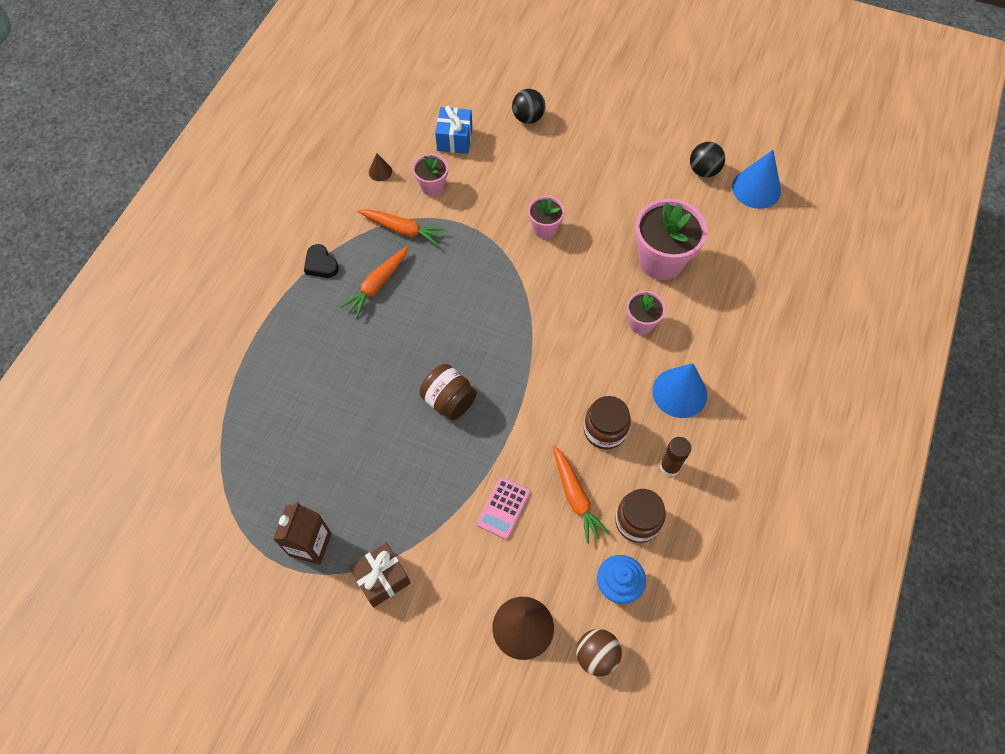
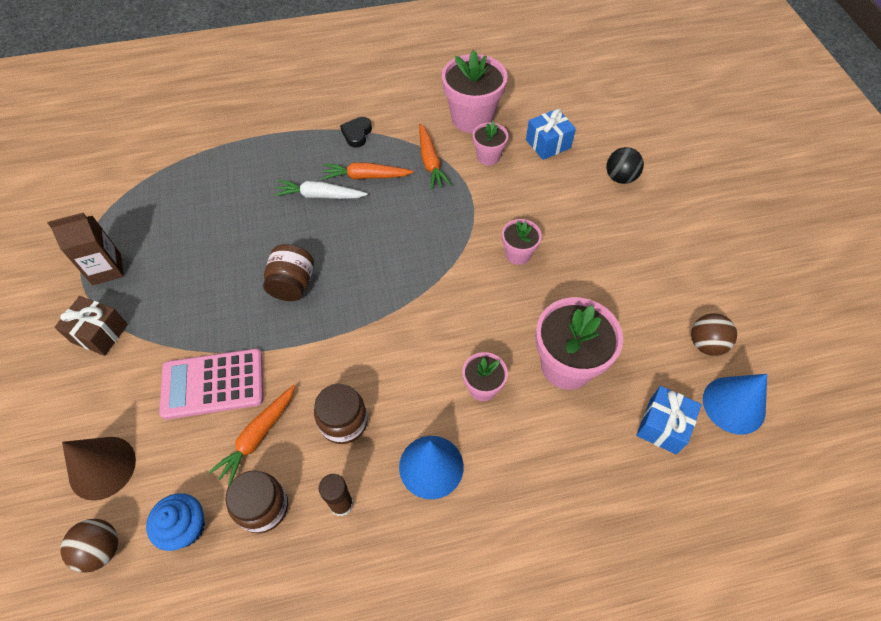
camera: 55 degrees right, 5 degrees down
(369, 330) = (320, 195): none -> white carrot
(380, 171) = (472, 118): brown cone -> pink flower pot
(503, 508) = (213, 384): pink calculator -> pink calculator, size x1.69
(703, 170) = (706, 344): black ball -> brown ball
(743, 237) = (662, 426): none -> blue gift

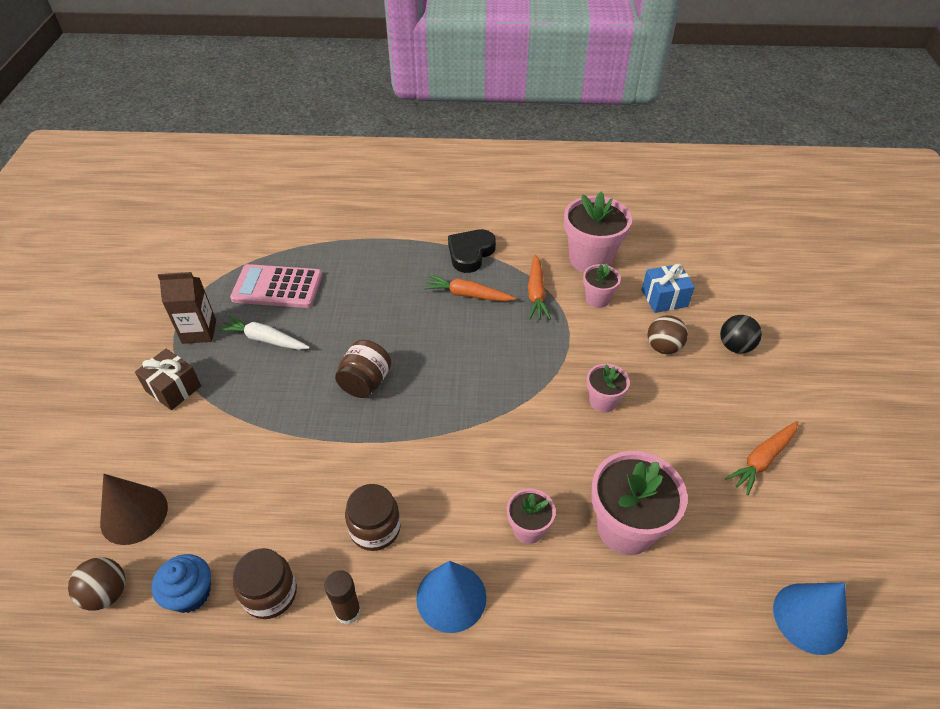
camera: 15 degrees right, 10 degrees down
(213, 384) = (261, 460): pink calculator -> pink calculator (277, 287)
(258, 436) = (287, 522): orange carrot -> orange carrot (762, 460)
(320, 195) = (417, 304): white carrot -> white carrot (265, 339)
(357, 134) = (470, 253): black heart -> black heart, size x1.53
(662, 426) = (719, 620): blue gift -> none
(706, 344) = (792, 542): brown ball -> brown ball (663, 347)

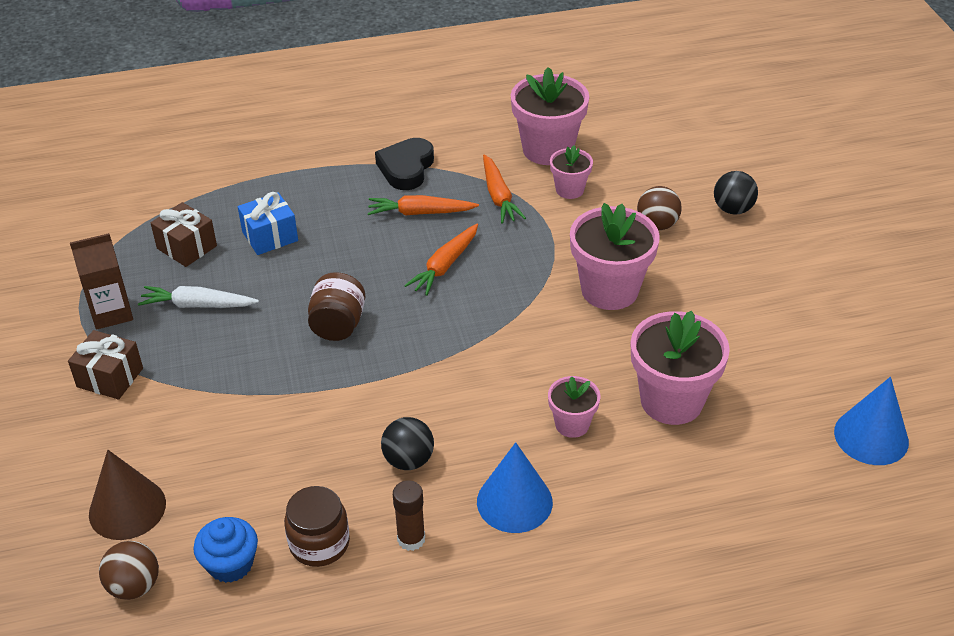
camera: 15 degrees left, 5 degrees down
(277, 287) = (187, 247): pink calculator -> brown gift
(375, 528) = (408, 460): brown jar -> black ball
(603, 401) = (609, 290): pink flower pot -> pink flower pot, size x1.86
(664, 298) = (643, 175): blue gift -> blue gift (270, 236)
(762, 460) = (790, 311): orange carrot -> orange carrot (445, 266)

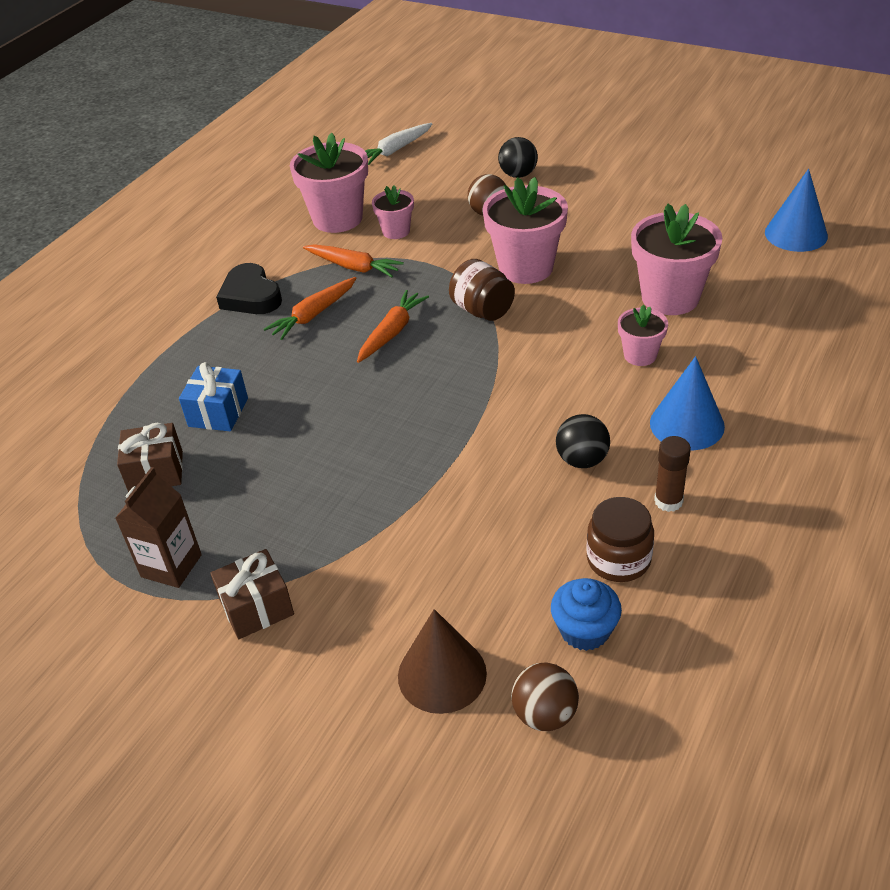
camera: 45 degrees left, 0 degrees up
(197, 305) = (241, 500): white carrot -> white carrot (395, 150)
(338, 325) = (381, 424): brown jar -> brown jar (482, 310)
(445, 266) = (392, 332): orange carrot -> orange carrot turned 135 degrees counterclockwise

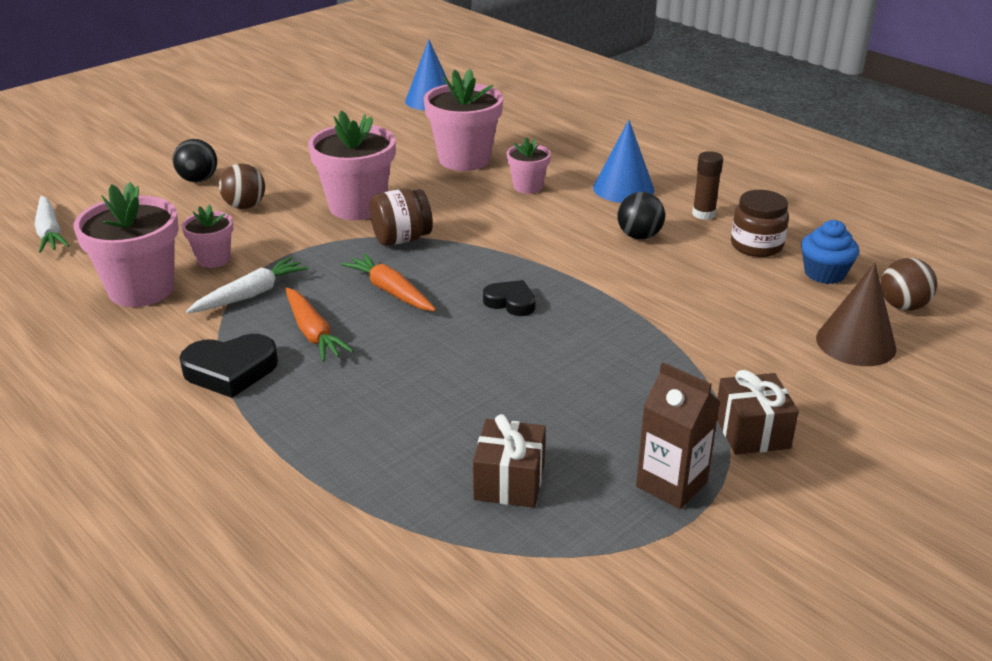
camera: 75 degrees left, 10 degrees down
(218, 412) = (435, 422): blue gift -> none
(353, 267) = (250, 295): orange carrot -> white carrot
(406, 405) = (511, 302): none -> black heart

